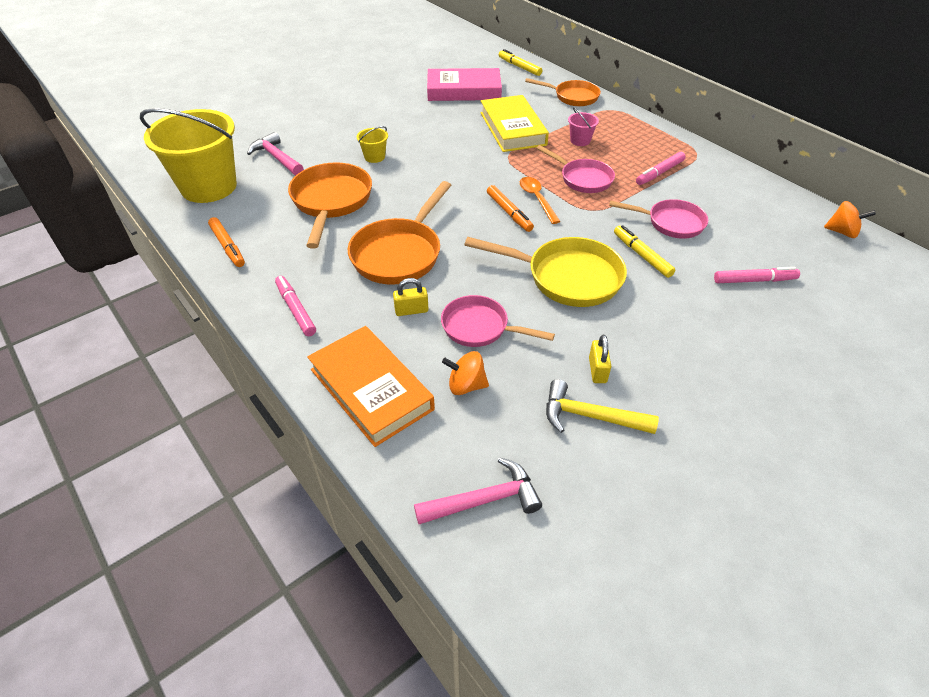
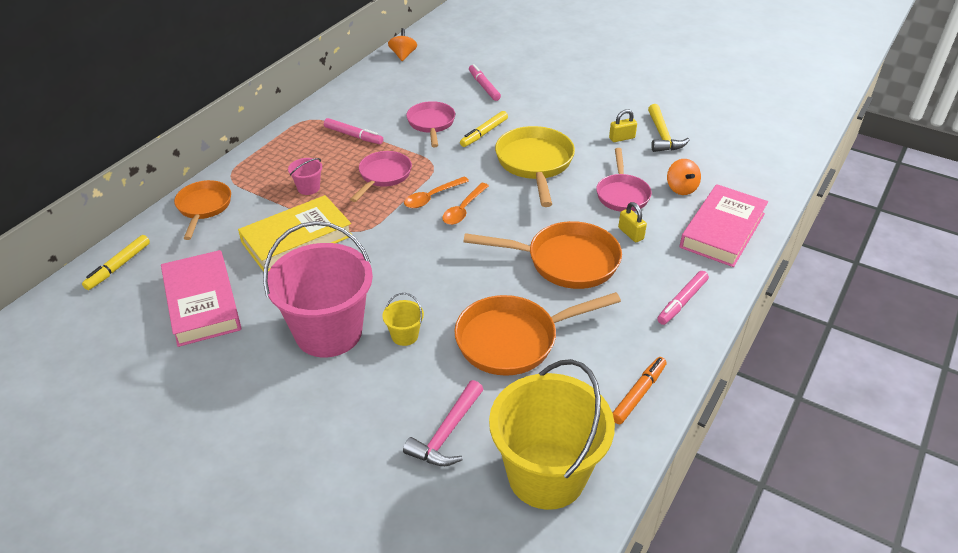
camera: 110 degrees left, 5 degrees down
(371, 389) = (722, 230): orange book -> pink book
(401, 129) = (328, 332): none -> pink bucket
(484, 500) = (756, 163): pink hammer -> none
(509, 213) = (463, 209): orange marker -> orange spoon

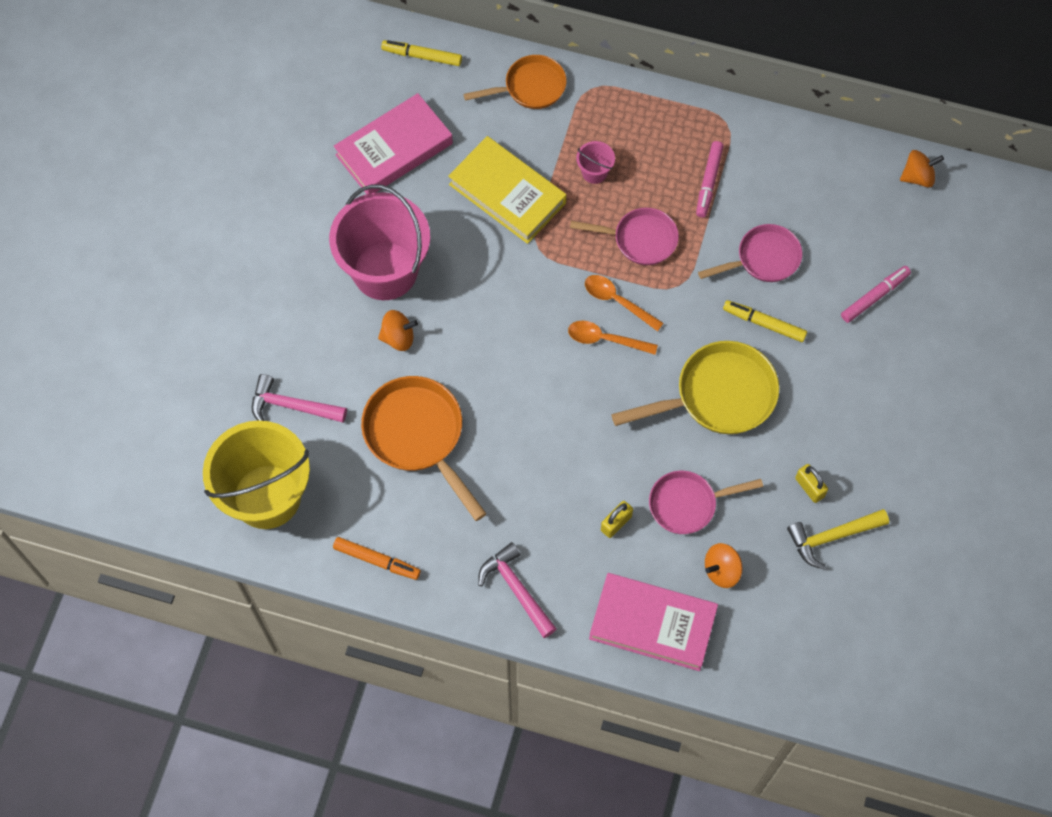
camera: 75 degrees right, 25 degrees up
(405, 335) = (398, 337): yellow bucket -> orange spinning top
(565, 261) = (548, 462): orange pan -> none
(682, 302) = (516, 589): pink marker -> pink hammer

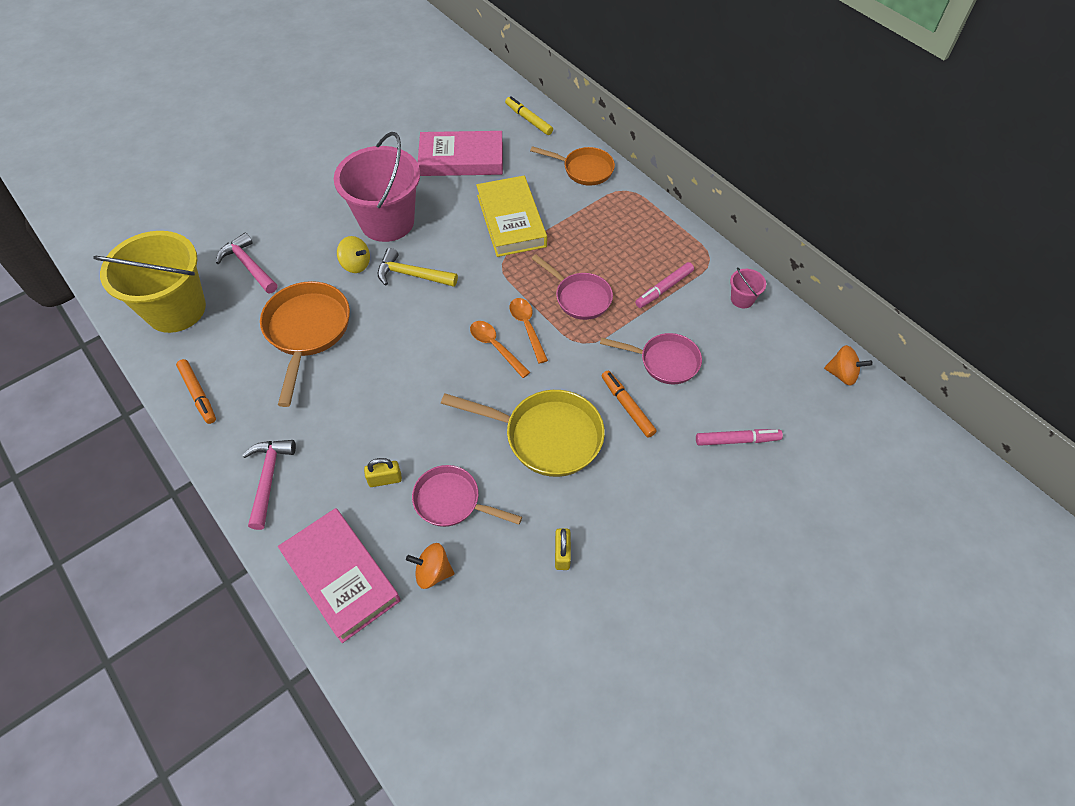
camera: 35 degrees right, 10 degrees down
(398, 337) = (356, 264): orange spinning top -> yellow spinning top
(594, 172) = (584, 239): pink bucket -> pink bucket (742, 299)
(764, 323) = (627, 406): yellow marker -> orange marker
(832, 537) = (548, 608): yellow hammer -> yellow hammer (412, 275)

